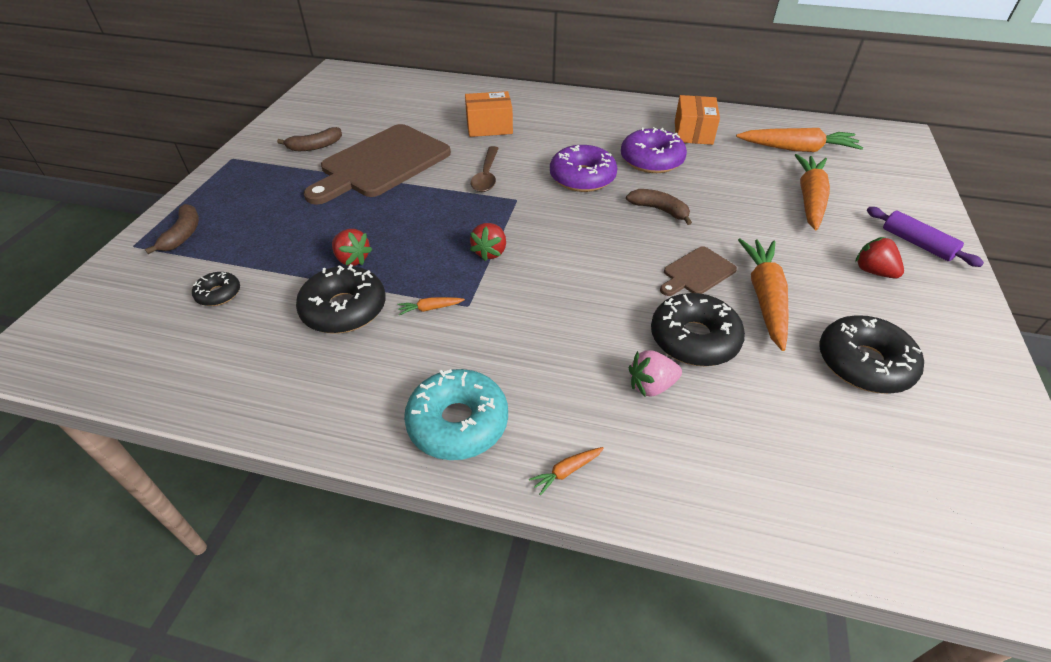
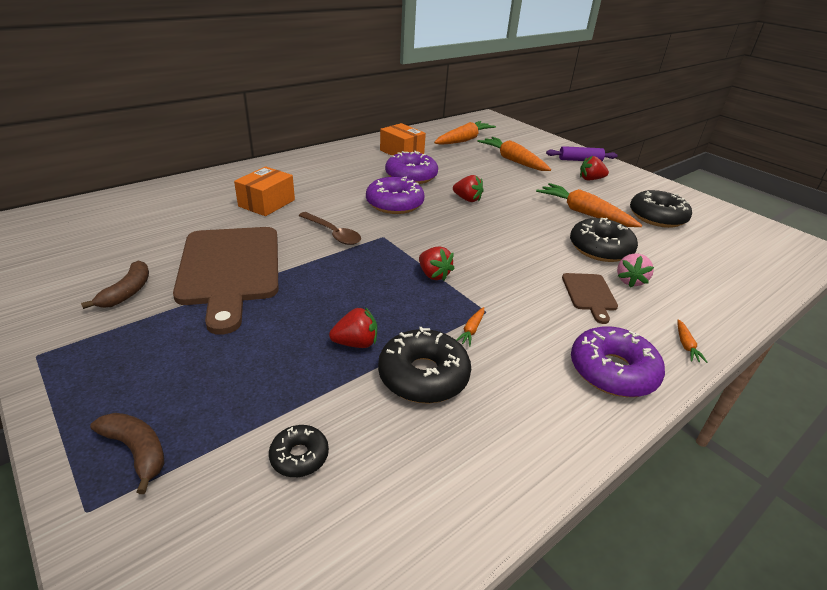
camera: 55 degrees left, 10 degrees down
(458, 422) = (612, 371): turquoise donut -> purple donut
(659, 210) = (467, 199): brown banana -> red strawberry
(697, 272) = (542, 219): brown cutting board -> brown cutting board (589, 294)

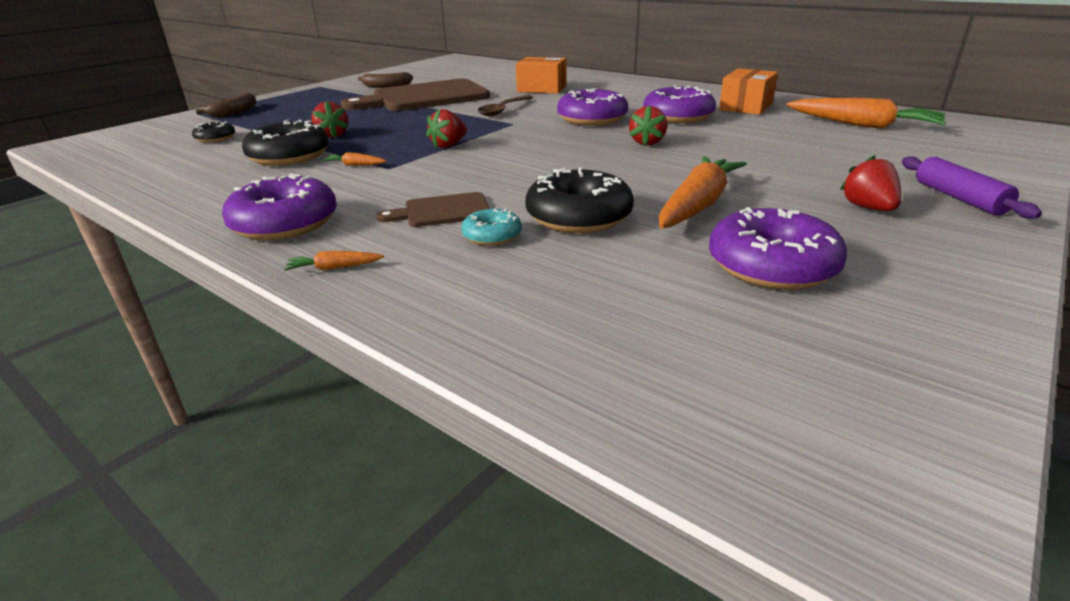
camera: 80 degrees right, 5 degrees down
(513, 160) = (839, 154): orange carrot -> none
(630, 281) = (492, 236): pink strawberry -> turquoise donut
(657, 217) = (771, 266): black donut -> purple donut

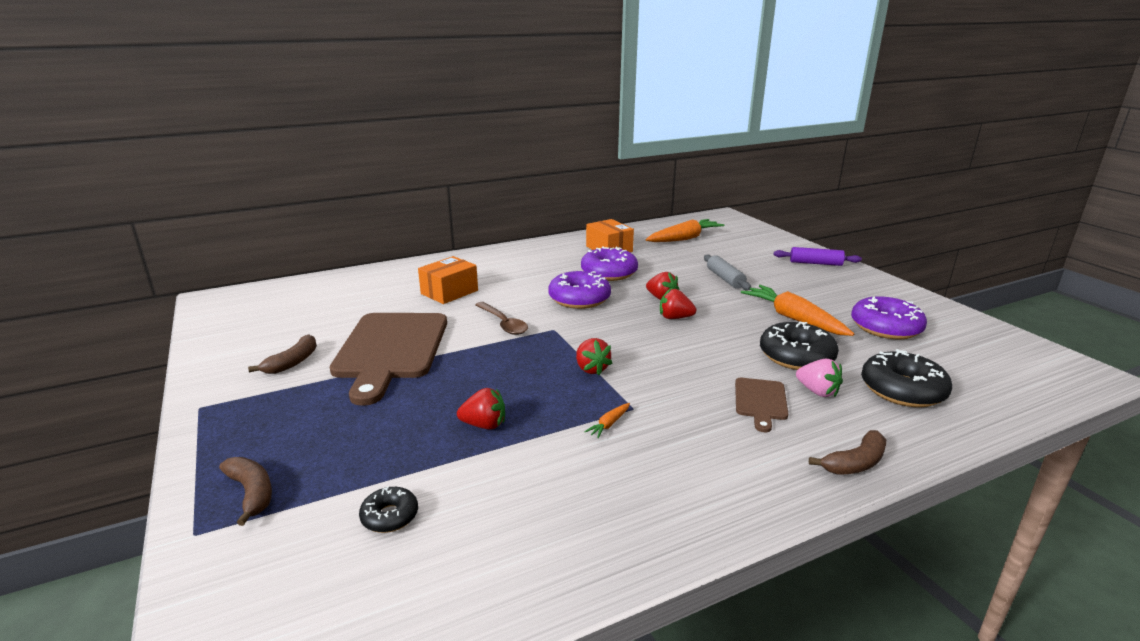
camera: 65 degrees left, 5 degrees down
(285, 223) = (751, 479): purple donut -> none
(289, 156) = (539, 461): black donut -> black donut (902, 390)
(334, 268) = (855, 463): orange carrot -> brown banana
(492, 236) = (817, 391): turquoise donut -> pink strawberry
(765, 158) = (725, 279): none -> grey rolling pin
(868, 208) = (819, 284): red strawberry -> red strawberry (675, 318)

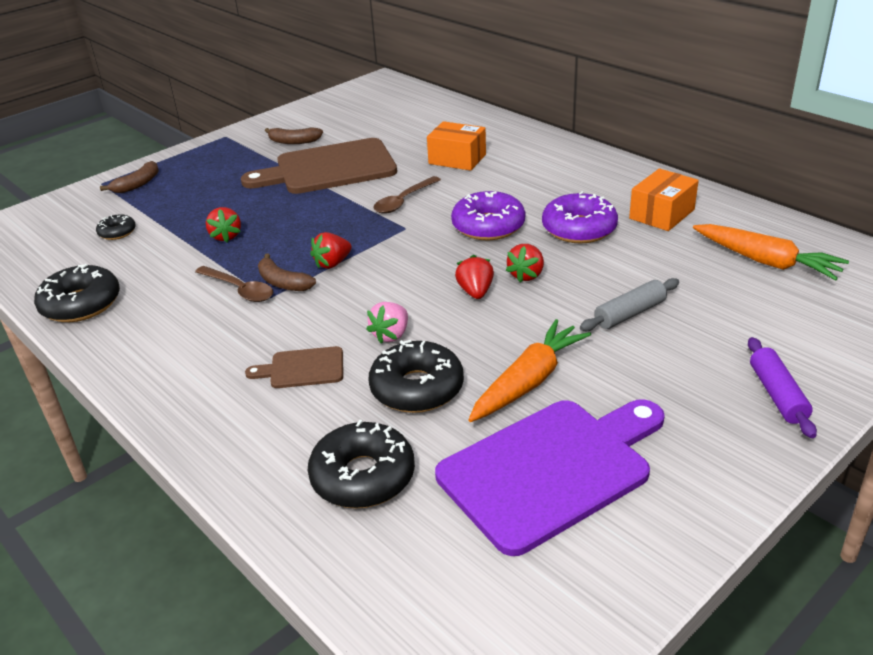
camera: 75 degrees right, 10 degrees up
(572, 554) = (81, 304): none -> black donut
(609, 424) = (240, 290): orange carrot -> brown spoon
(817, 391) = (336, 407): pink strawberry -> pink strawberry (391, 335)
(855, 463) = (202, 434): brown banana -> brown banana (283, 282)
(885, 327) = (551, 469): purple donut -> purple cutting board

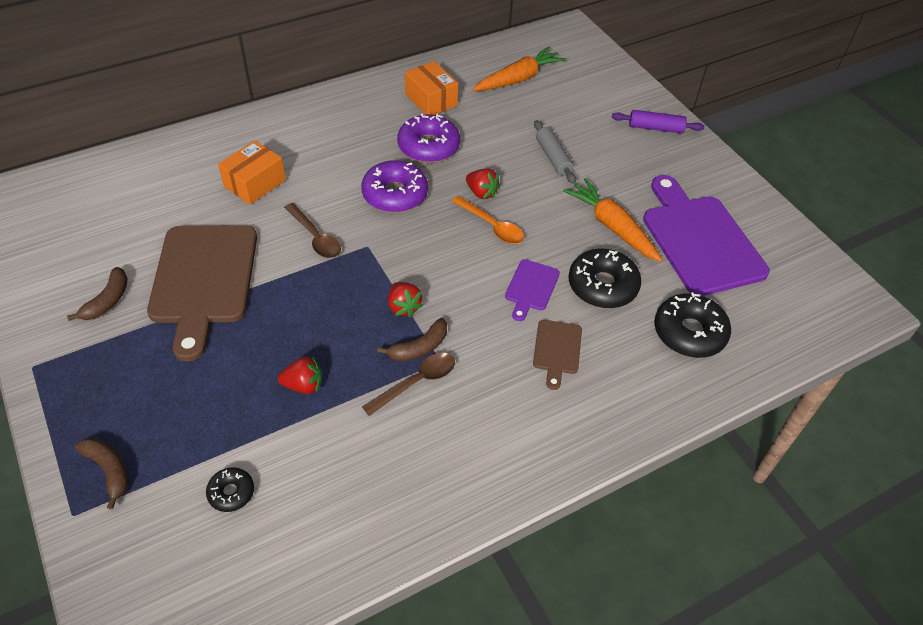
camera: 80 degrees left, 15 degrees up
(81, 304) = (380, 526): black donut -> none
(391, 335) = (531, 287): pink strawberry -> purple cutting board
(475, 292) = (492, 226): red strawberry -> orange spoon

